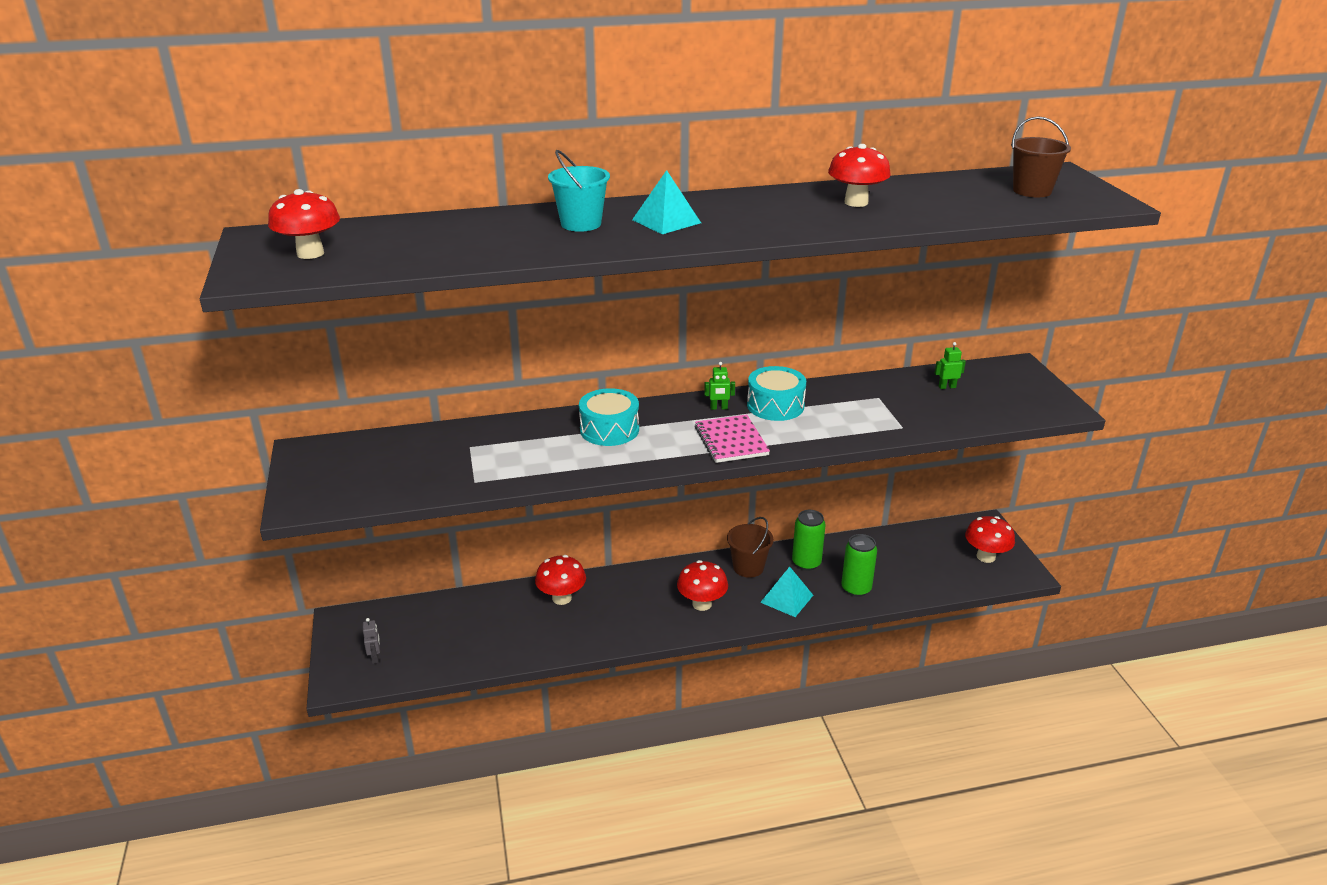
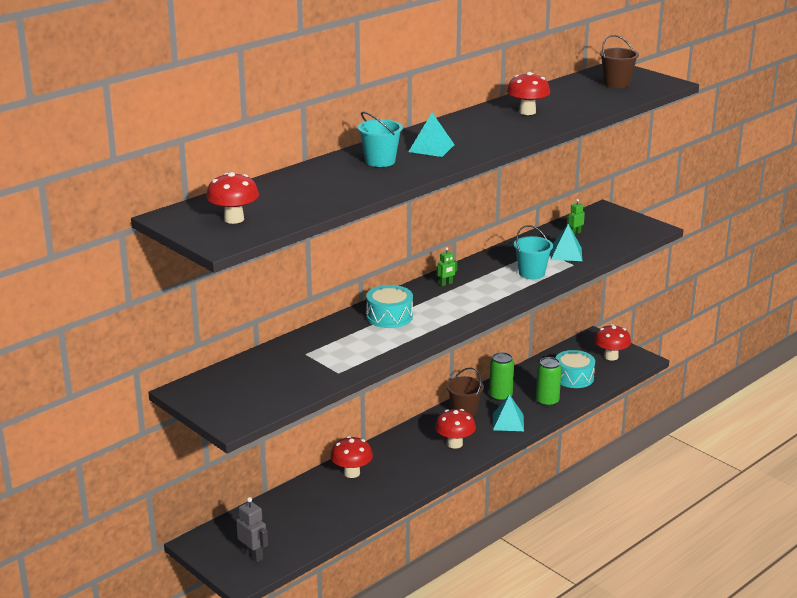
camera: 30 degrees left, 5 degrees down
(375, 657) = (253, 555): grey robot -> grey robot, size x1.60
(731, 441) = (478, 301): pink notebook -> none
(775, 405) = (481, 272): turquoise drum -> turquoise drum (574, 377)
(836, 424) = (531, 273): none -> turquoise bucket
(907, 410) = (566, 253): none -> turquoise pyramid

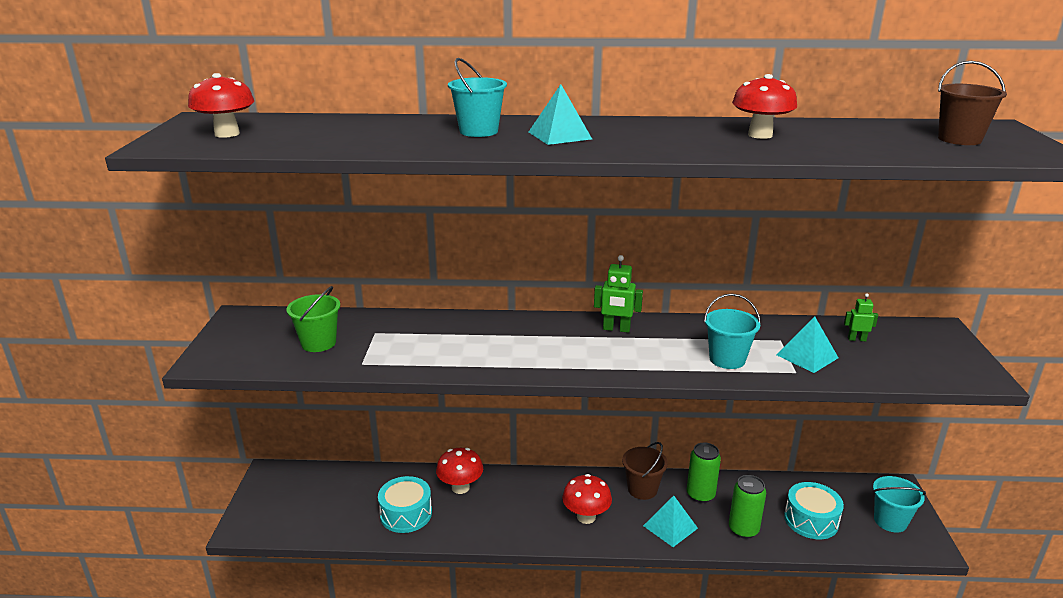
camera: 45 degrees right, 0 degrees up
(253, 555) = (281, 511): grey robot -> none
(283, 376) = (318, 343): none -> green bucket
(389, 316) = (505, 335): turquoise drum -> turquoise drum (406, 514)
(446, 284) = (616, 329): green robot -> green robot, size x1.60
(611, 357) = (890, 521): red mushroom -> turquoise bucket

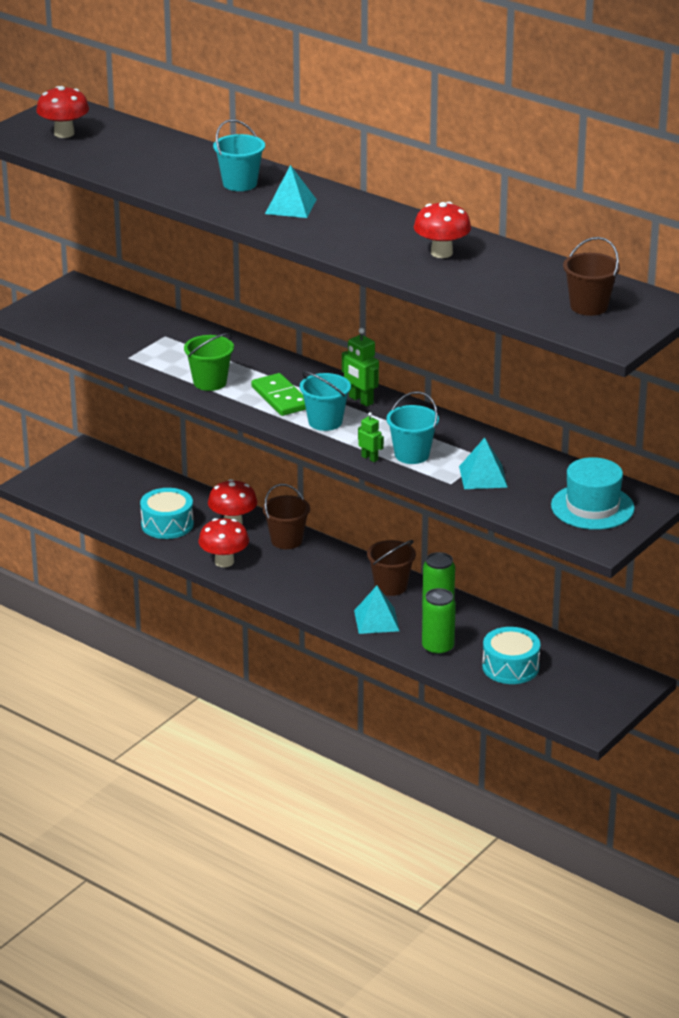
camera: 35 degrees right, 5 degrees up
(318, 343) = (113, 330): green bucket -> green bucket (210, 382)
(519, 484) = (286, 540): none -> brown bucket
(549, 350) = (281, 398): none -> green domino
(586, 517) = (313, 585): red mushroom -> red mushroom (224, 561)
(856, 339) = (553, 481): green robot -> green robot (369, 458)
(890, 521) = (584, 697): turquoise bucket -> turquoise bucket (325, 422)
(919, 349) = (592, 507): none -> turquoise hat

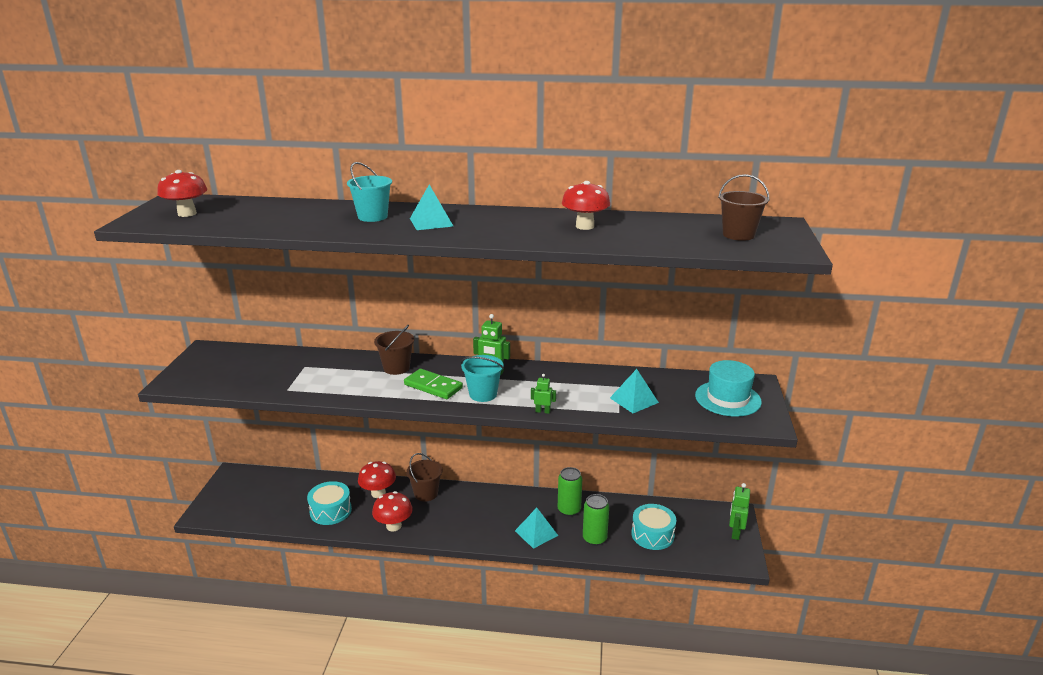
camera: 30 degrees left, 5 degrees down
(210, 382) = (369, 390): green bucket -> none
(391, 586) = (523, 503): brown bucket -> brown bucket (396, 368)
(412, 455) = (569, 399): turquoise bucket -> none
(614, 698) = (735, 532): none -> green robot

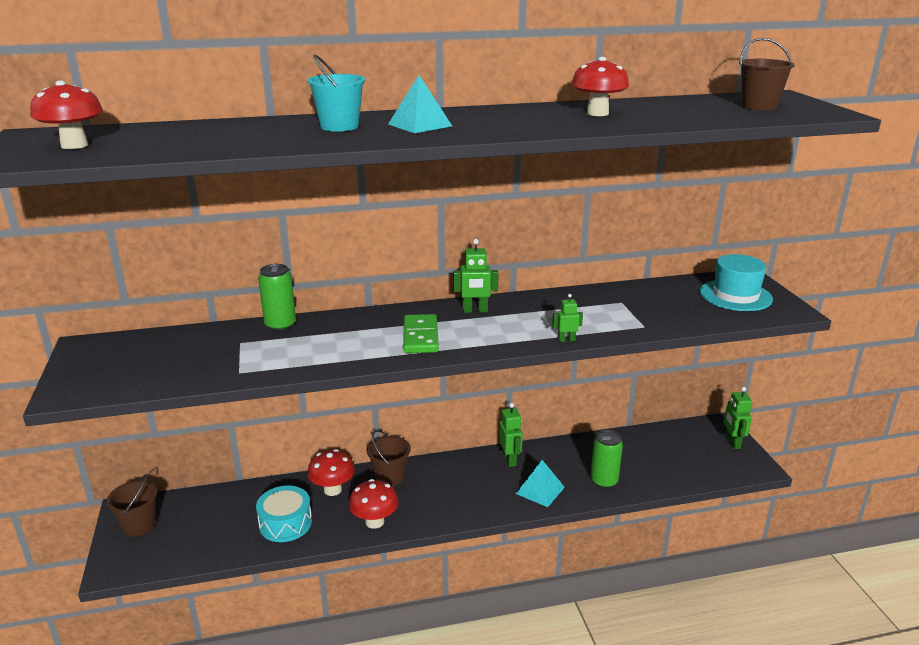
camera: 20 degrees left, 0 degrees up
(396, 368) = (359, 325): brown bucket -> brown bucket (139, 525)
(433, 386) = (421, 337): green domino -> green domino turned 75 degrees clockwise
(483, 394) = (485, 335): turquoise bucket -> none
(528, 502) = (510, 460): none -> green robot
(569, 510) = (558, 458): green can -> green can (280, 325)
(634, 400) = (648, 312): turquoise pyramid -> none
(652, 535) = (658, 463): turquoise drum -> none

